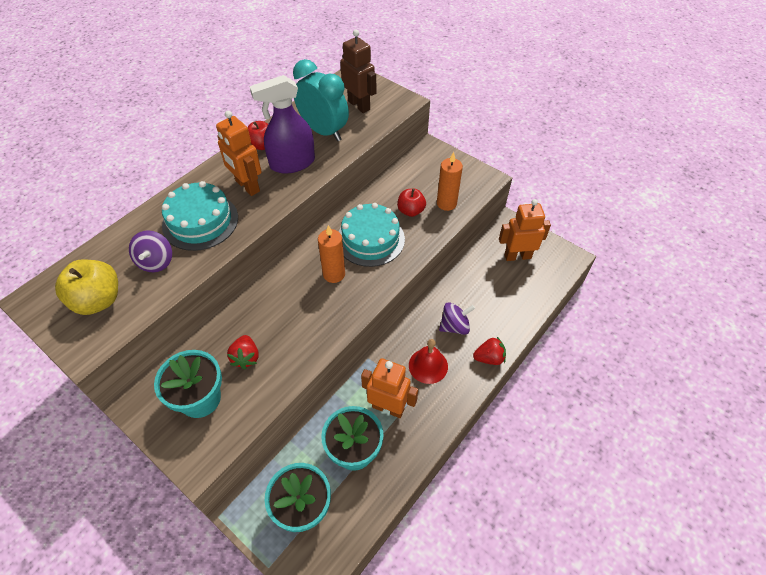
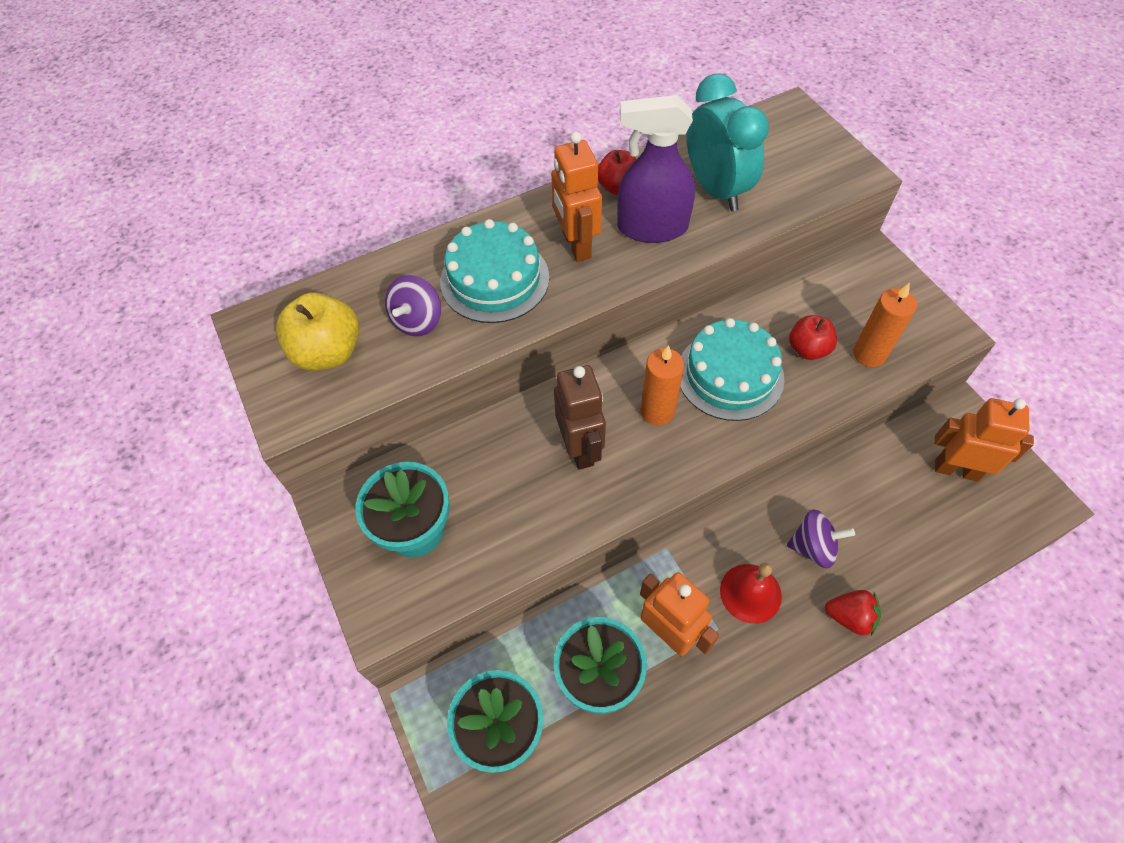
camera: 25 degrees right, 5 degrees up
(246, 357) = (494, 493): red strawberry -> none
(359, 105) = (784, 161): brown robot -> brown robot (580, 448)

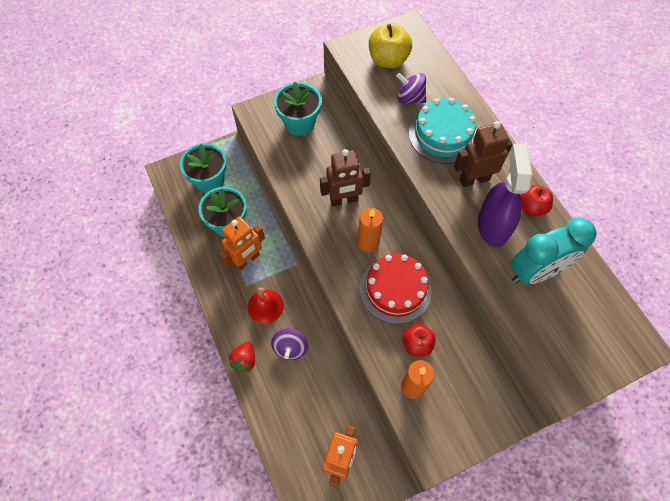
camera: 90 degrees right, 5 degrees up
(576, 245) = (474, 179): orange robot -> brown robot
(730, 375) = (395, 289): turquoise cake -> red cake

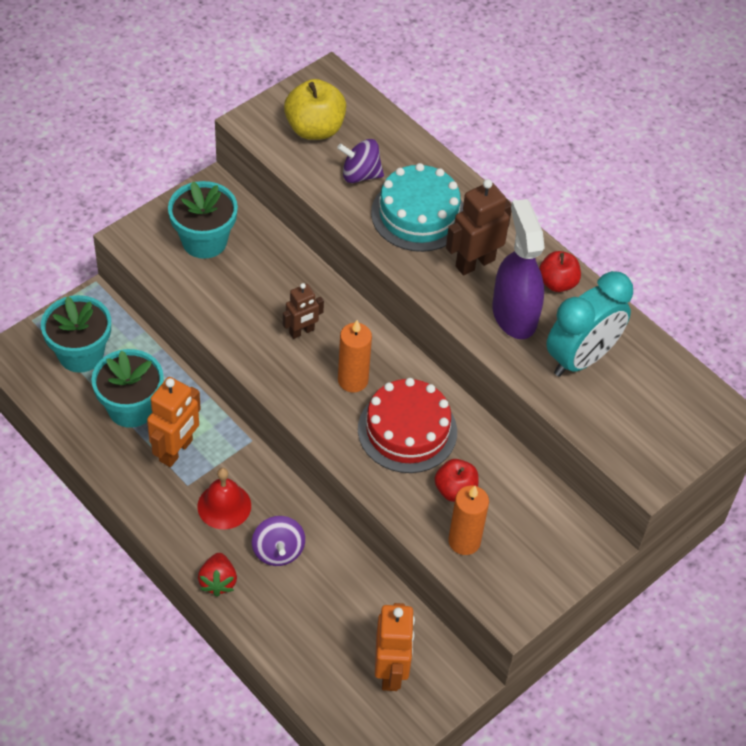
camera: 20 degrees left, 10 degrees down
(344, 200) = (302, 331): brown robot -> brown robot, size x0.63

